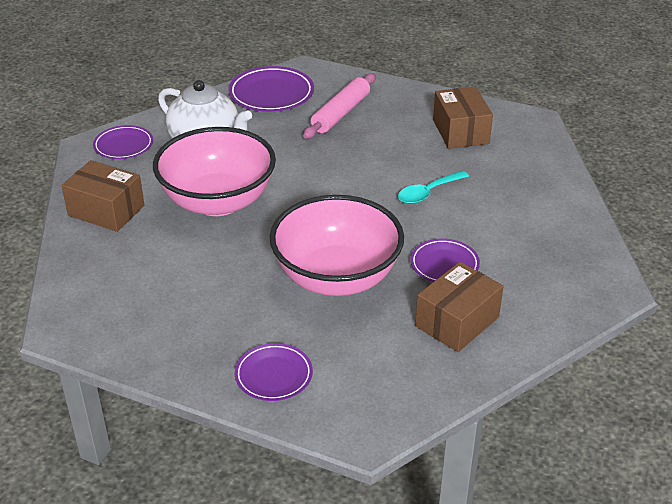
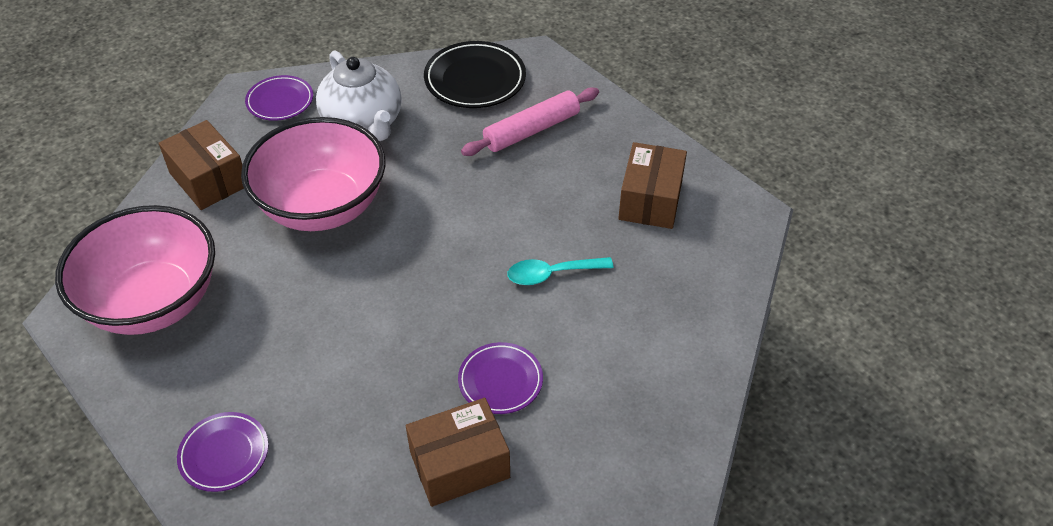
camera: 25 degrees right, 10 degrees up
(271, 94) = (475, 80): purple plate -> black plate
(336, 277) = (373, 353): pink bowl -> pink bowl (153, 302)

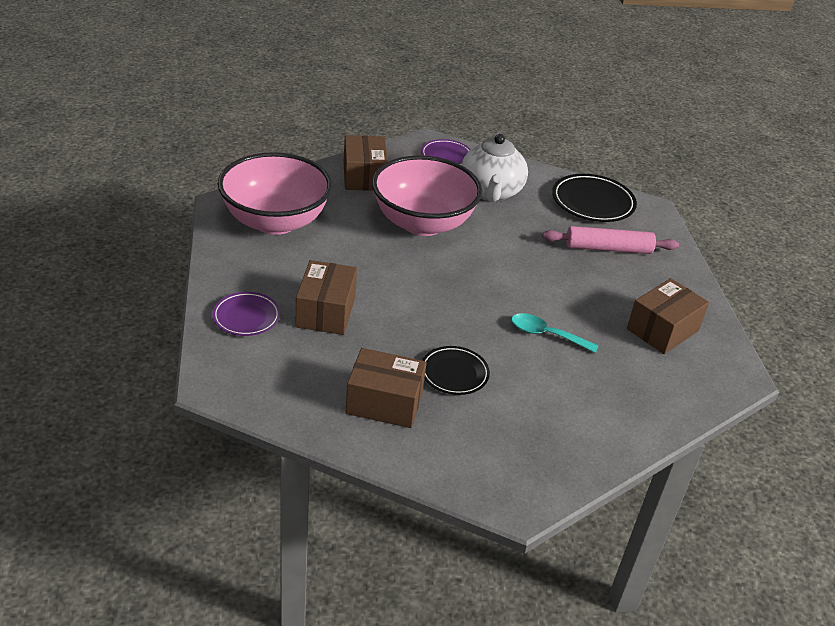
camera: 30 degrees right, 10 degrees down
(308, 389) = (326, 312): none -> brown box
(500, 381) = (454, 373): purple plate -> black plate

